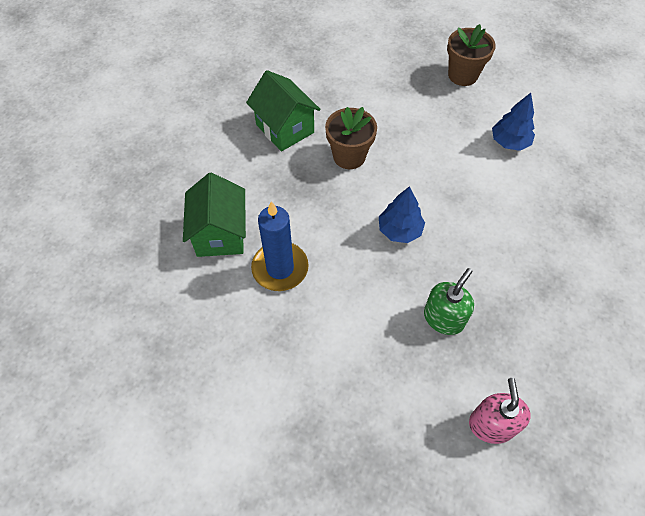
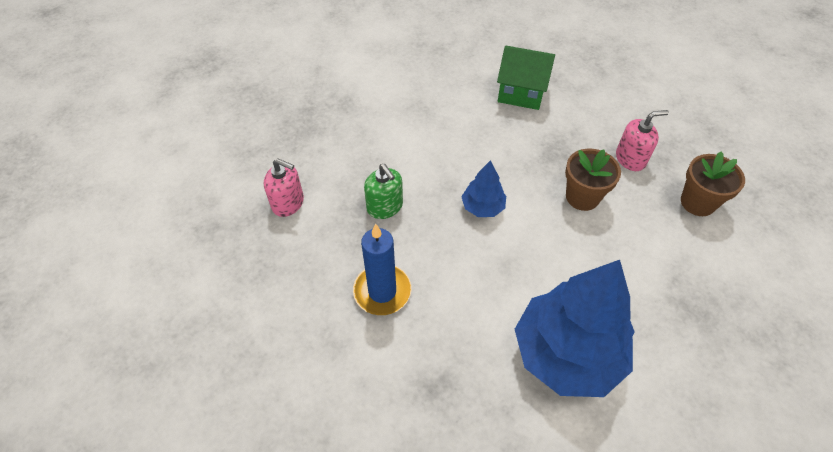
camera: 110 degrees right, 5 degrees down
(280, 268) = (475, 120): blue candle -> blue candle (382, 291)
(285, 128) = (630, 159): green house -> pink soap dispenser
(462, 75) = (692, 352): brown flower pot -> brown flower pot (697, 202)
(509, 142) = (567, 353): blue tree -> blue tree, size x2.16

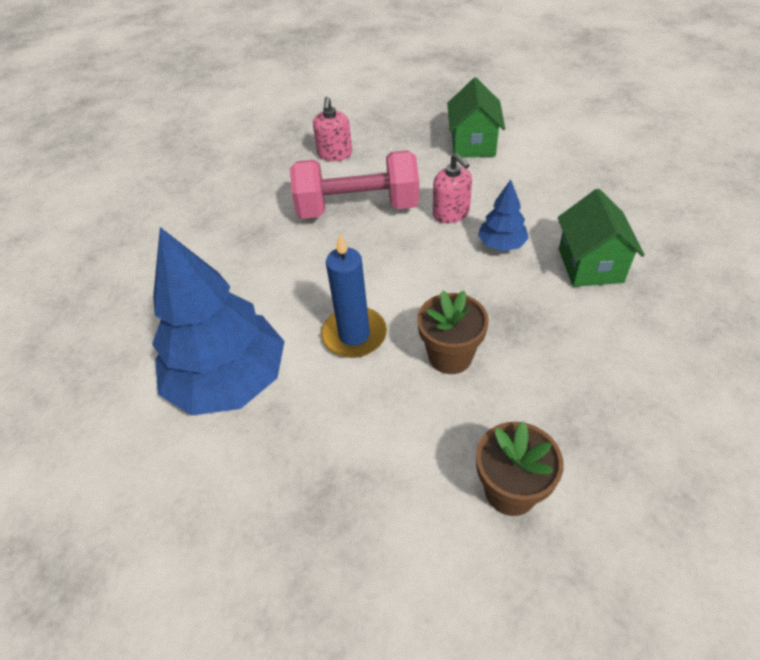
camera: 75 degrees right, 5 degrees down
(341, 102) = (473, 144): none -> green house
(382, 291) = (263, 233): blue candle -> blue candle (354, 335)
(385, 207) = (357, 208): green soap dispenser -> pink dumbbell
(482, 207) = (390, 274): blue tree -> blue tree (501, 244)
(630, 159) = (548, 397): pink soap dispenser -> pink soap dispenser (451, 213)

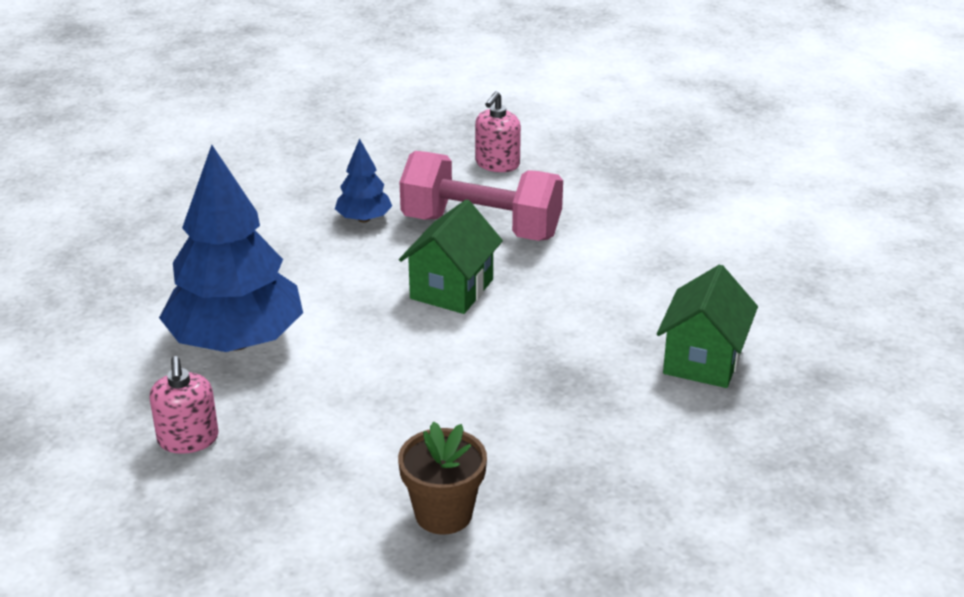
camera: 20 degrees right, 15 degrees down
(354, 335) = (387, 342): blue candle -> none
(450, 356) = (473, 391): brown flower pot -> none
(451, 213) = (585, 263): pink soap dispenser -> pink soap dispenser (188, 439)
(473, 144) = (673, 199): green house -> green house (451, 289)
(501, 244) = (617, 310): blue tree -> blue tree (364, 219)

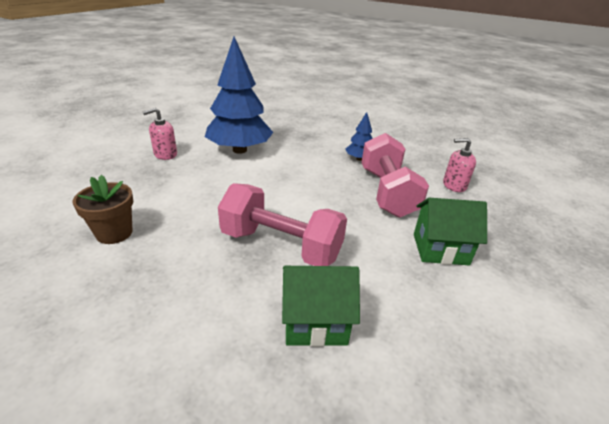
camera: 65 degrees right, 0 degrees up
(451, 289) = (320, 195): green house -> green house (440, 249)
(558, 355) = (281, 245): none -> pink dumbbell

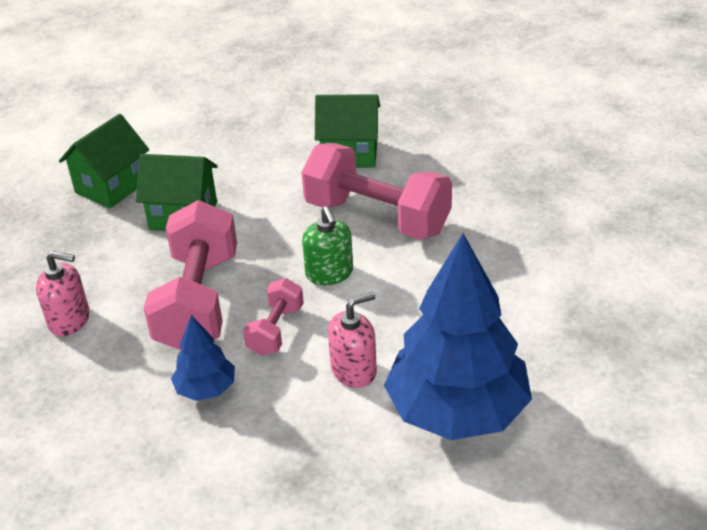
camera: 170 degrees left, 5 degrees up
(114, 233) = (585, 230): brown flower pot -> none
(165, 154) = (605, 390): pink soap dispenser -> pink soap dispenser (354, 370)
(311, 206) = (329, 273): none -> green soap dispenser
(335, 179) = (276, 330): none -> pink dumbbell
(528, 279) = (112, 187): none -> green house

